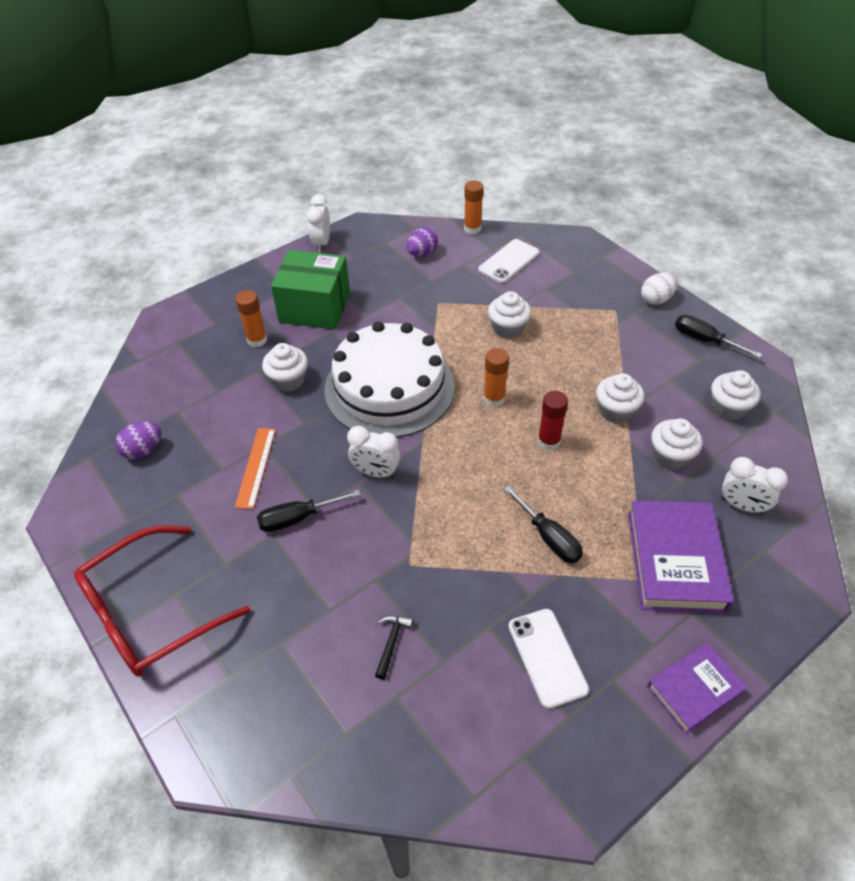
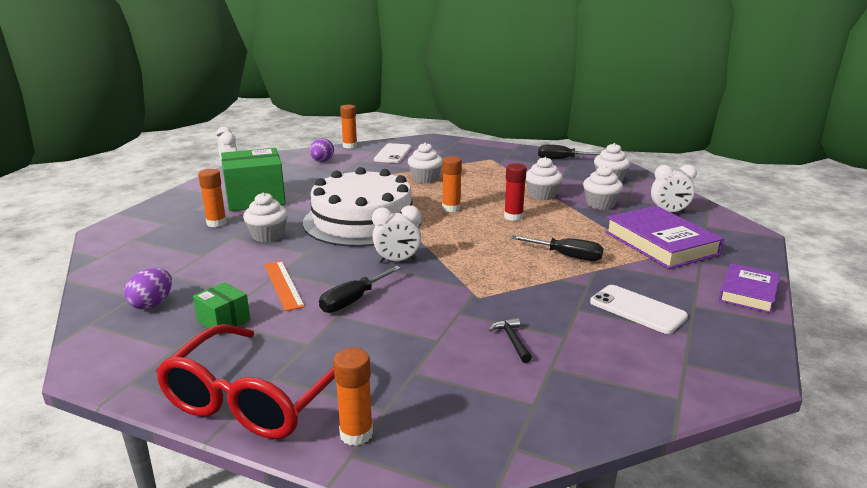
camera: 30 degrees left, 25 degrees down
(182, 499) = (224, 321): none -> green box
(192, 693) = (356, 434): none -> orange glue stick
(656, 299) = (511, 150): white egg -> none

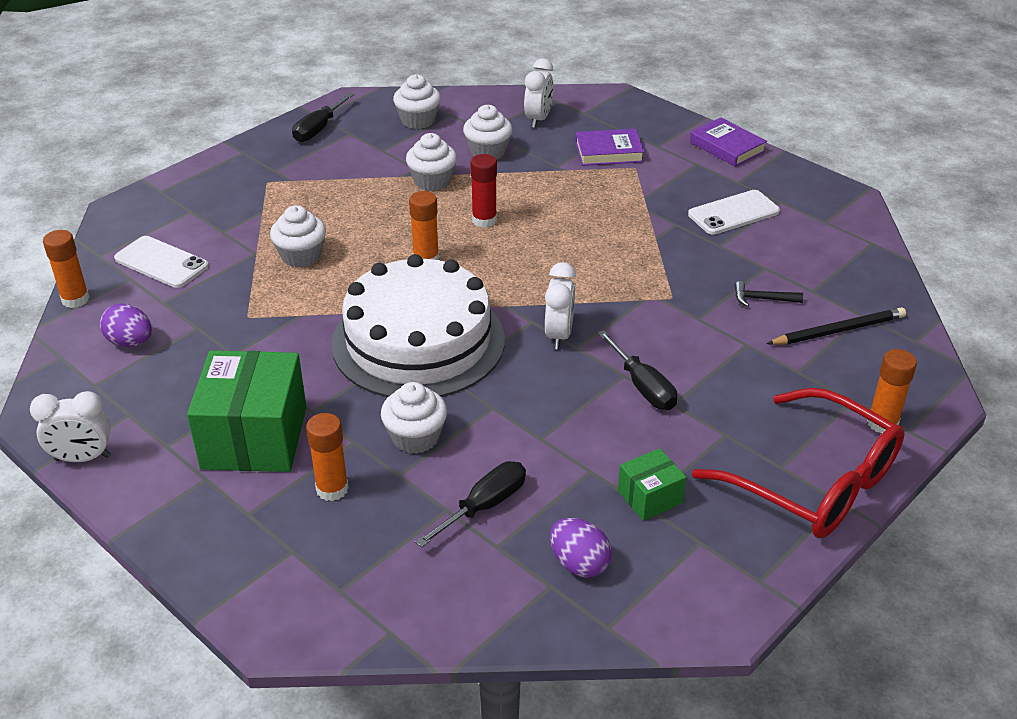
camera: 70 degrees left, 15 degrees up
(283, 285) = (578, 438): orange ruler -> none
(495, 390) = (838, 330): none -> black pencil
(567, 256) = (608, 216): black screwdriver -> black screwdriver (484, 506)
(661, 243) = (608, 152): purple book -> purple book, size x0.61

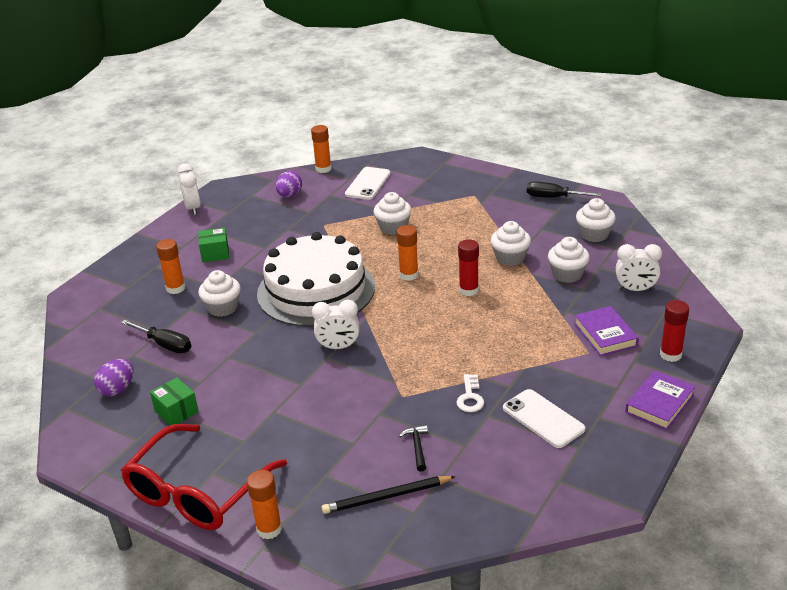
camera: 80 degrees right, 5 degrees down
(255, 437) = (215, 254): green box -> green box, size x0.49
(642, 386) = (289, 394): black screwdriver -> none
(655, 125) = (670, 355): none -> red glue stick
(687, 251) = (470, 397): none -> white key
(838, 330) = (386, 497): black pencil -> black pencil turned 105 degrees clockwise

